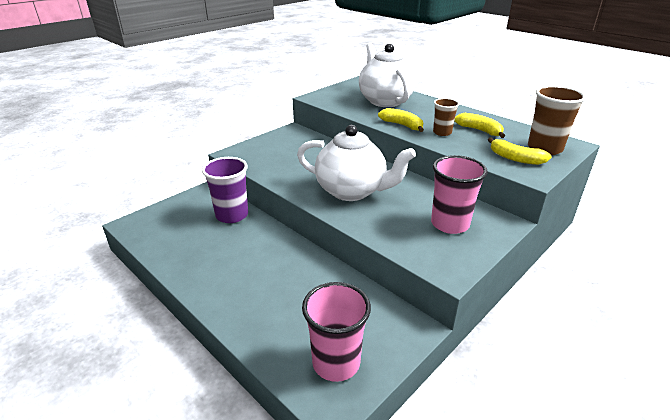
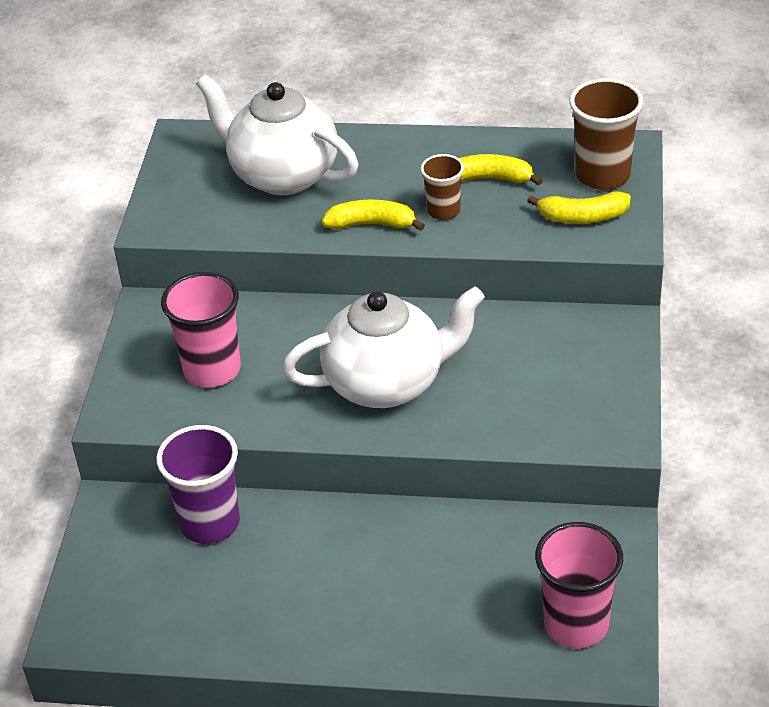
camera: 35 degrees left, 10 degrees up
(450, 224) = (563, 366): pink cup -> pink cup (212, 370)

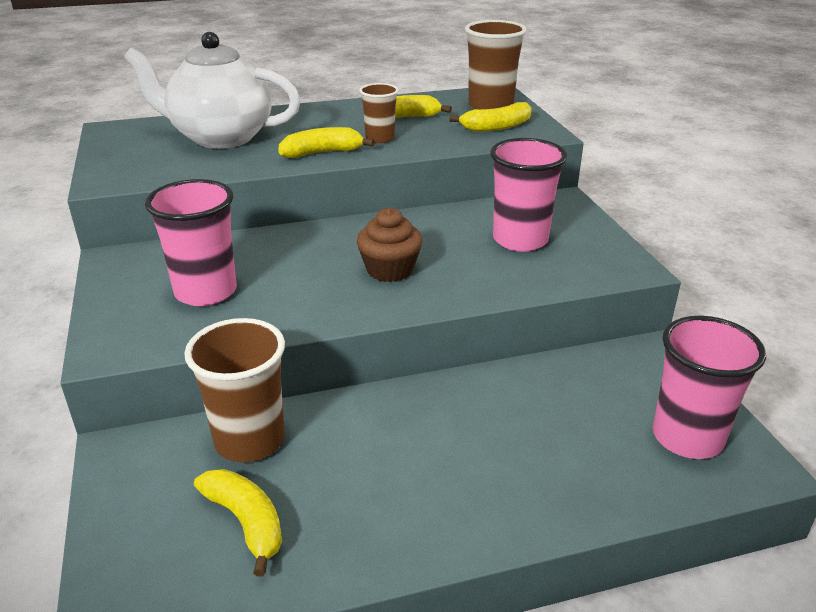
camera: 25 degrees left, 10 degrees down
(180, 594) = (246, 522): none -> yellow banana
(210, 523) = (250, 440): purple cup -> brown cup
(387, 383) = (390, 270): white teapot -> brown cupcake
(538, 373) = (520, 240): none -> pink cup

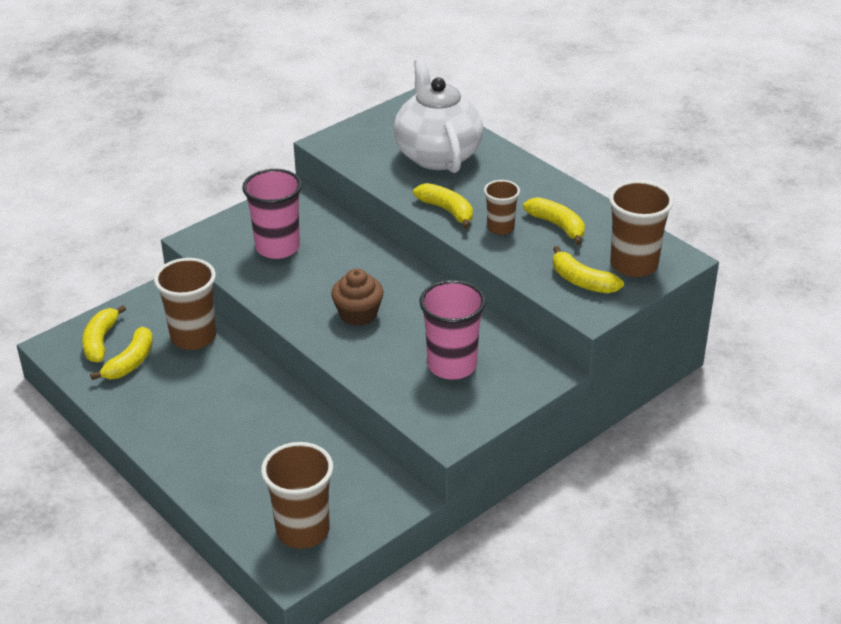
camera: 65 degrees right, 5 degrees up
(162, 547) = (100, 341): none -> yellow banana
(687, 437) = (303, 530): pink cup -> brown cup

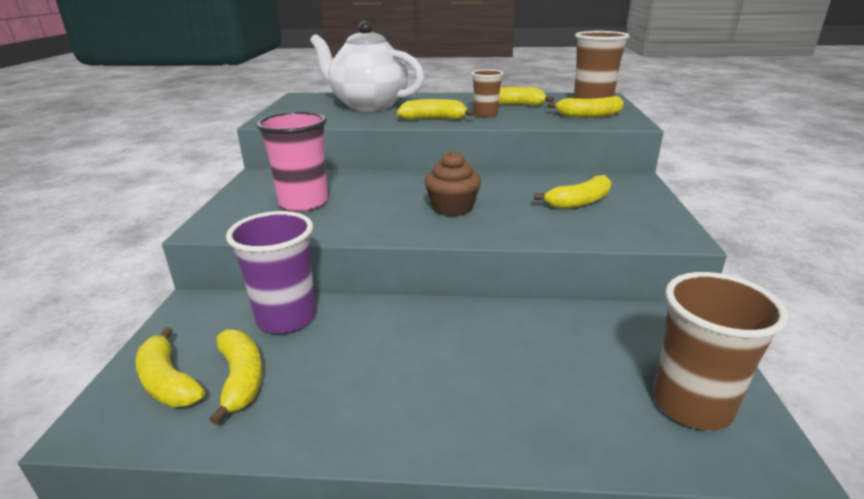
camera: 45 degrees left, 10 degrees down
(193, 337) = (286, 318): brown cup -> purple cup
(452, 365) = (579, 202): pink cup -> yellow banana

